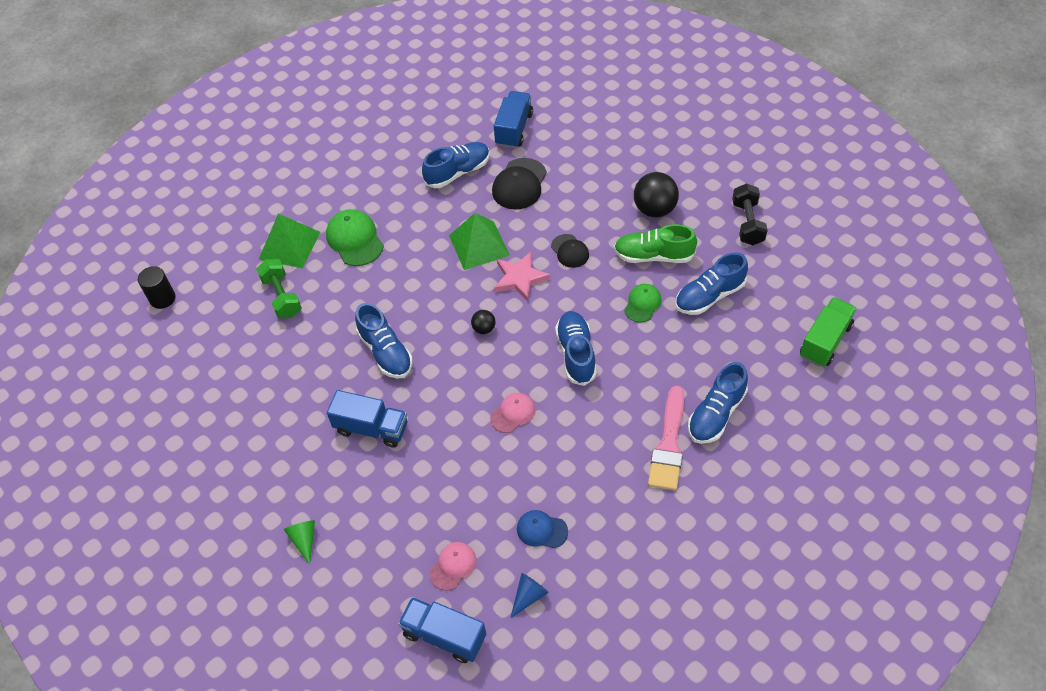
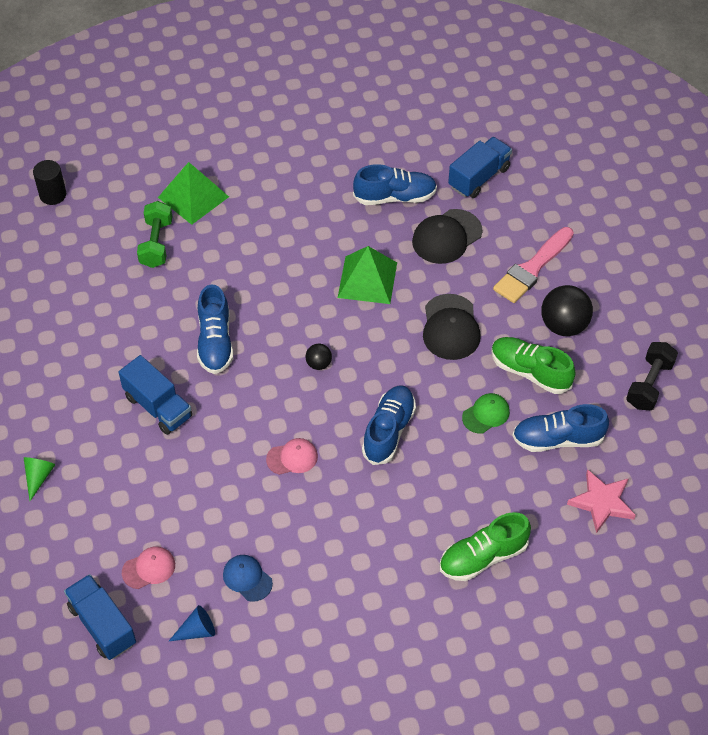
camera: 25 degrees right, 0 degrees up
(355, 240) = (255, 219): green cap -> none
(520, 278) = (384, 331): pink star -> pink star (602, 502)
(570, 251) = (450, 327): black cap -> black cap, size x1.62
(669, 444) = (417, 562): pink brush -> pink brush (532, 268)
(716, 414) = (483, 557): blue shoe -> green shoe
(825, 341) = (643, 542): green truck -> none

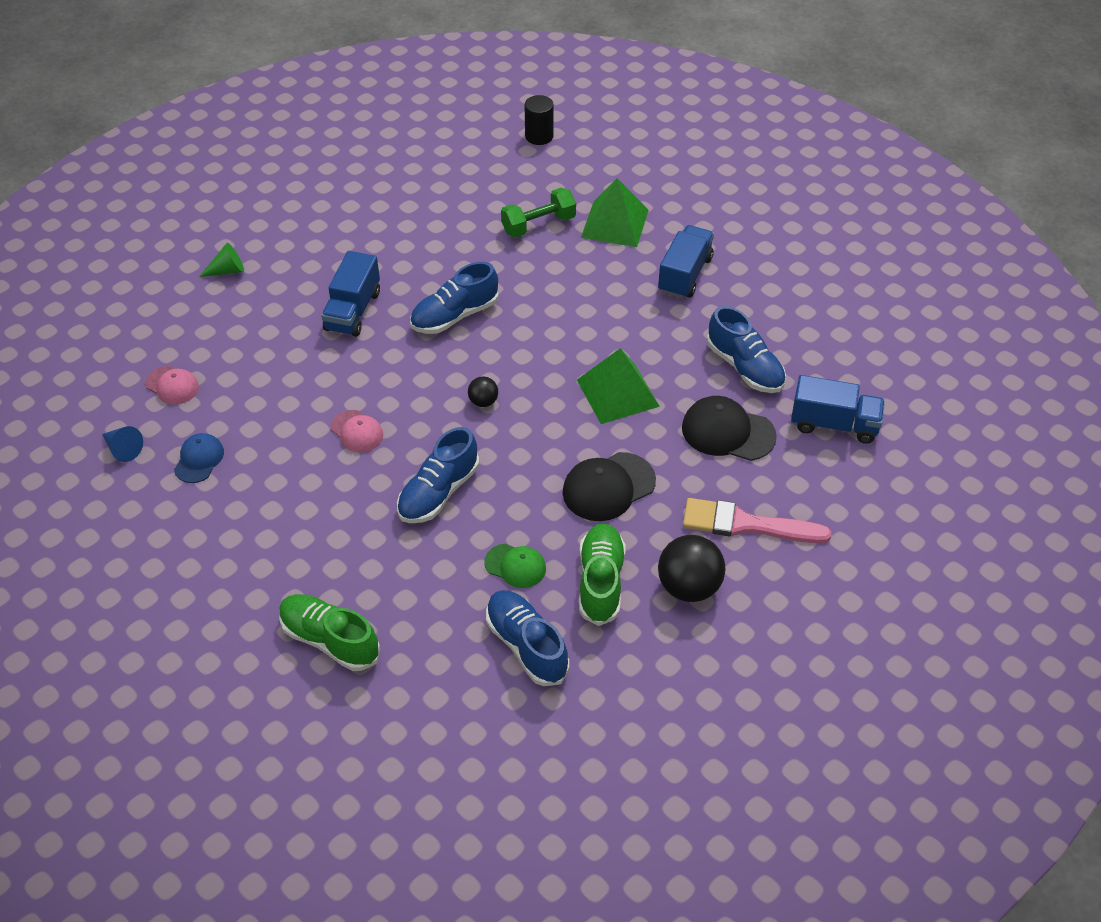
camera: 60 degrees right, 5 degrees down
(102, 625) = (96, 382): blue truck -> blue truck (684, 275)
(388, 431) = (438, 492): blue shoe -> blue shoe turned 135 degrees clockwise
(602, 502) = (467, 724): pink star -> none
(649, 384) = (666, 706): black dumbbell -> none

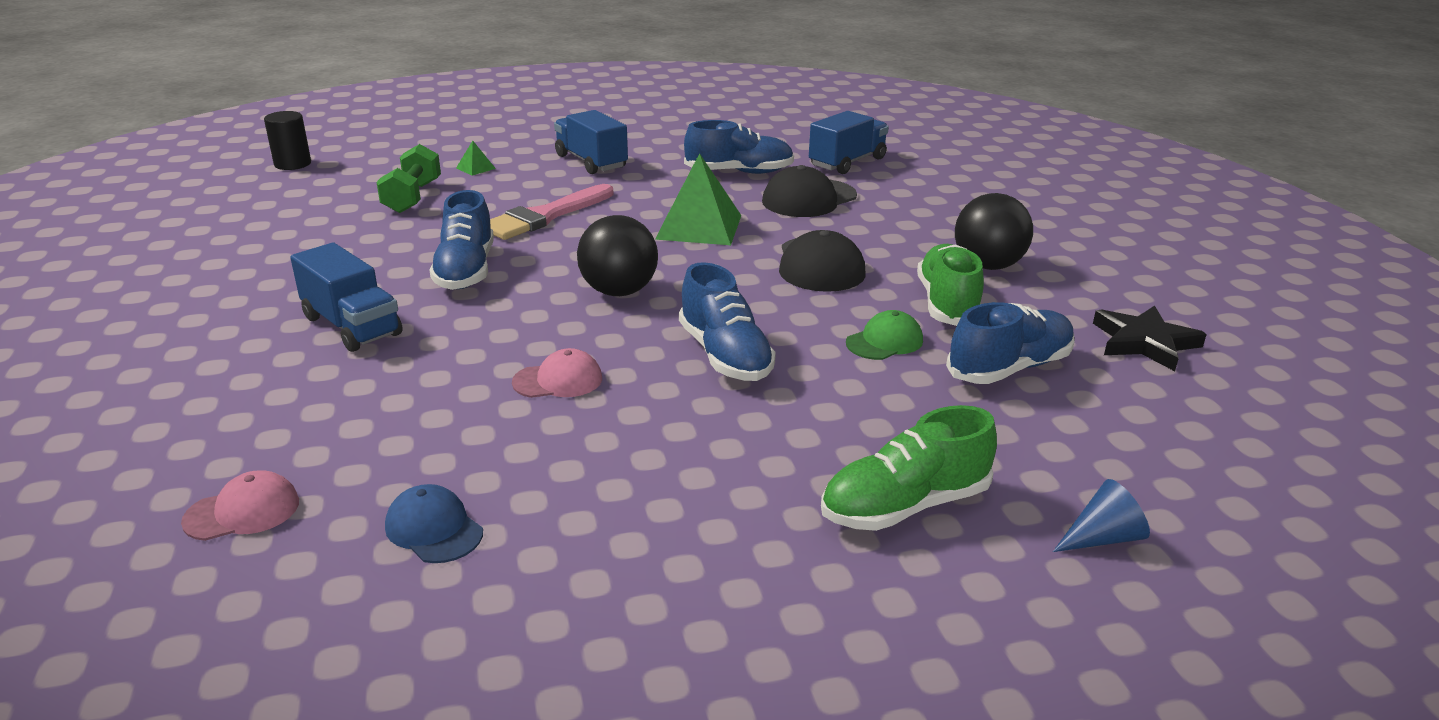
camera: 60 degrees left, 20 degrees down
(123, 449) = (299, 609): blue cone -> blue cone (1102, 538)
(227, 270) = (106, 394): green cone -> none
(483, 402) = (619, 291): black ball -> black ball, size x1.95
(526, 645) = (1009, 368): blue shoe -> blue shoe turned 150 degrees clockwise
(600, 582) = (947, 304): green shoe -> green shoe turned 60 degrees clockwise
(615, 223) = (475, 168): green pyramid -> green pyramid, size x0.43
(625, 717) = (1144, 342): none -> black star
(746, 524) = (930, 222): pink brush -> pink brush (545, 216)

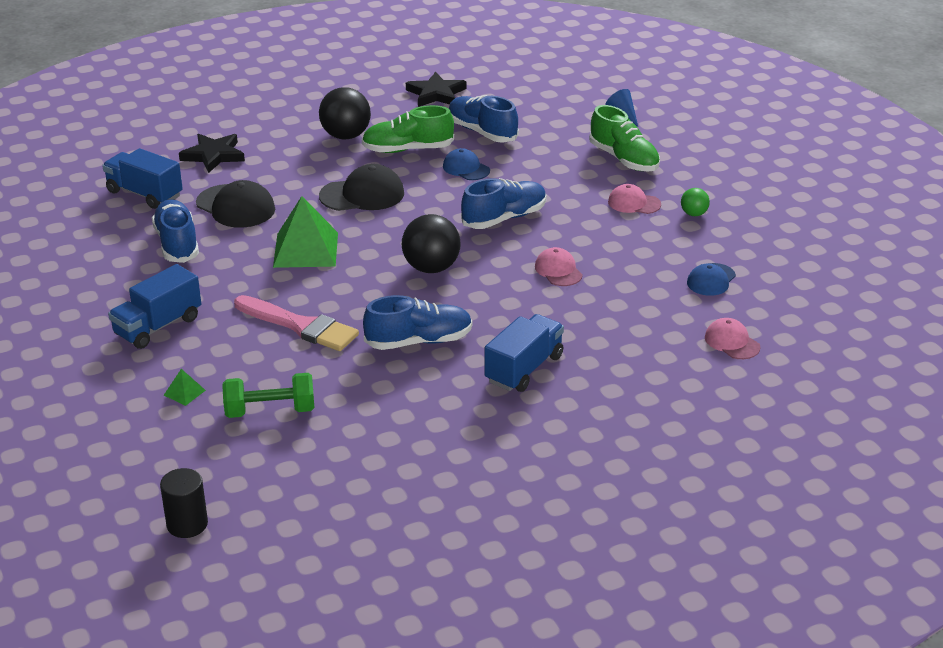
camera: 100 degrees left, 5 degrees up
(668, 557) = (694, 214): none -> green ball
(732, 488) = (634, 203): none -> pink cap
(884, 342) = (466, 168): green cap -> blue cap
(932, 193) = (213, 155): none -> black star

